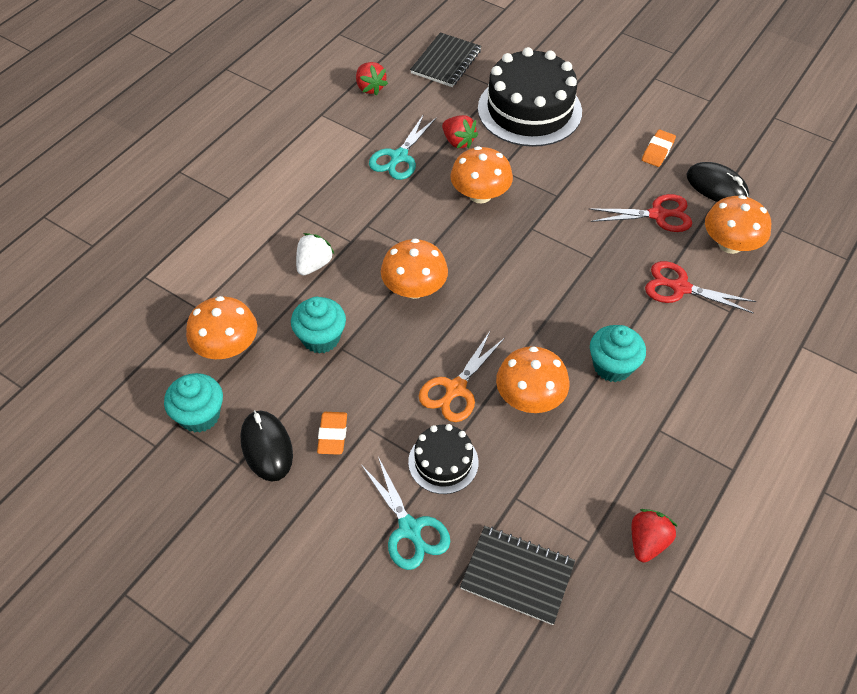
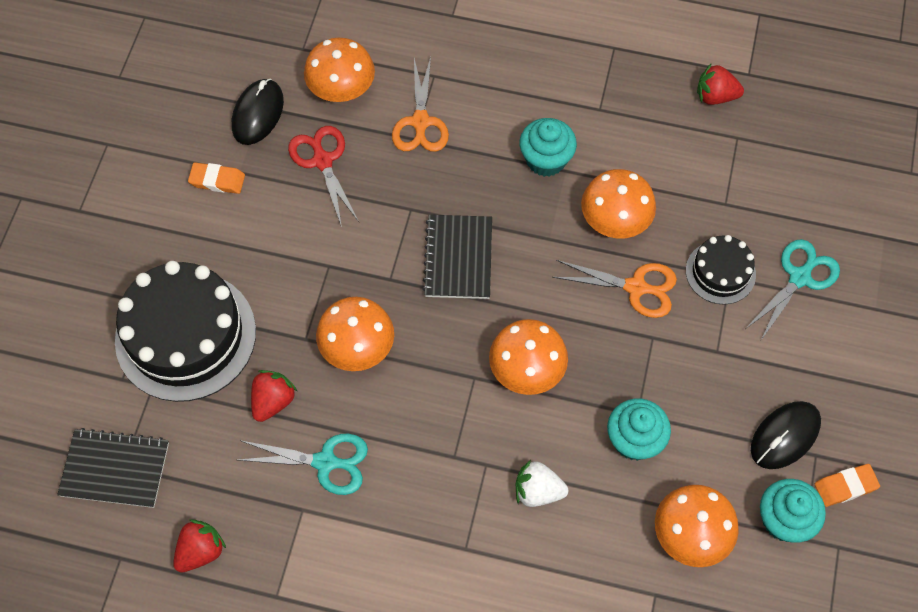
camera: 110 degrees left, 10 degrees up
(332, 435) = (741, 380): orange eraser -> orange eraser (845, 486)
(517, 576) = (796, 182): black notebook -> black notebook (458, 258)
(680, 288) = (420, 122): red scissors -> orange scissors

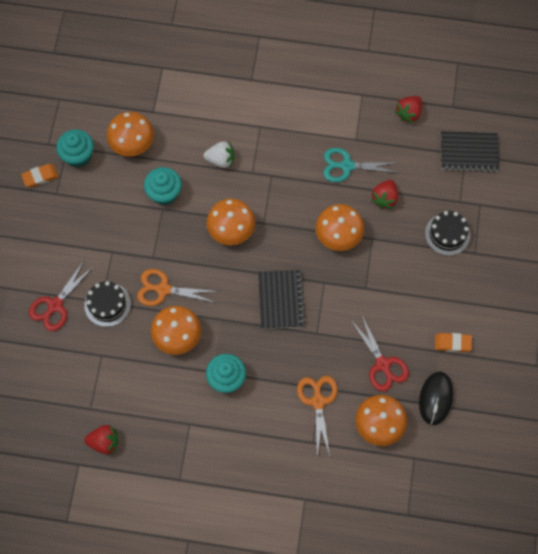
camera: 175 degrees right, 5 degrees up
(185, 335) = (447, 234): black cake -> black cake, size x0.51
(785, 436) = (73, 203): black mouse -> none
(799, 277) = (55, 305): turquoise scissors -> red scissors

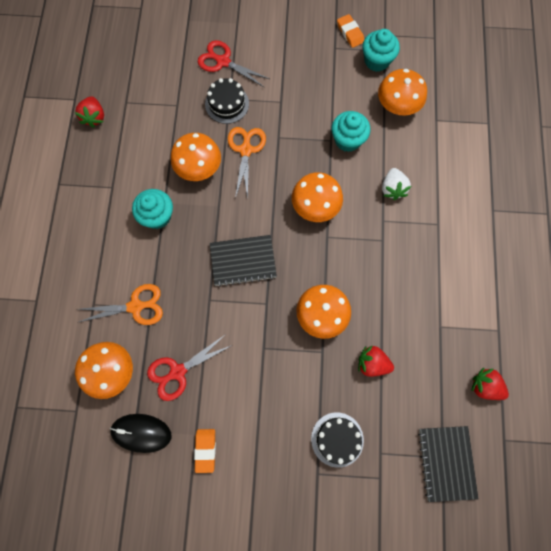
camera: 85 degrees right, 5 degrees up
(347, 166) = (406, 319): turquoise scissors -> none

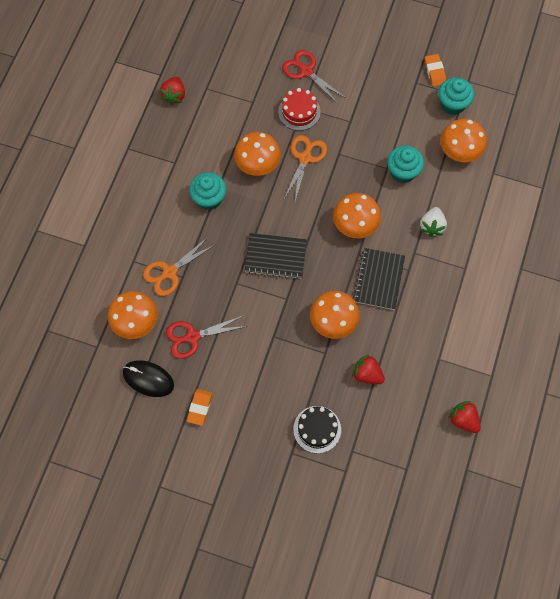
camera: 15 degrees right, 5 degrees down
(135, 306) = (169, 272): orange scissors -> orange scissors turned 135 degrees clockwise
(227, 104) = (299, 112): black cake -> red cake
(446, 462) = (408, 474): black notebook -> black notebook (379, 279)

